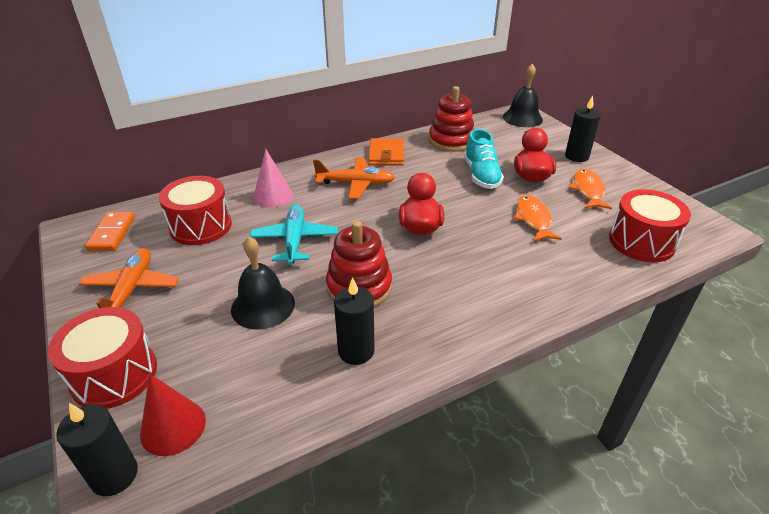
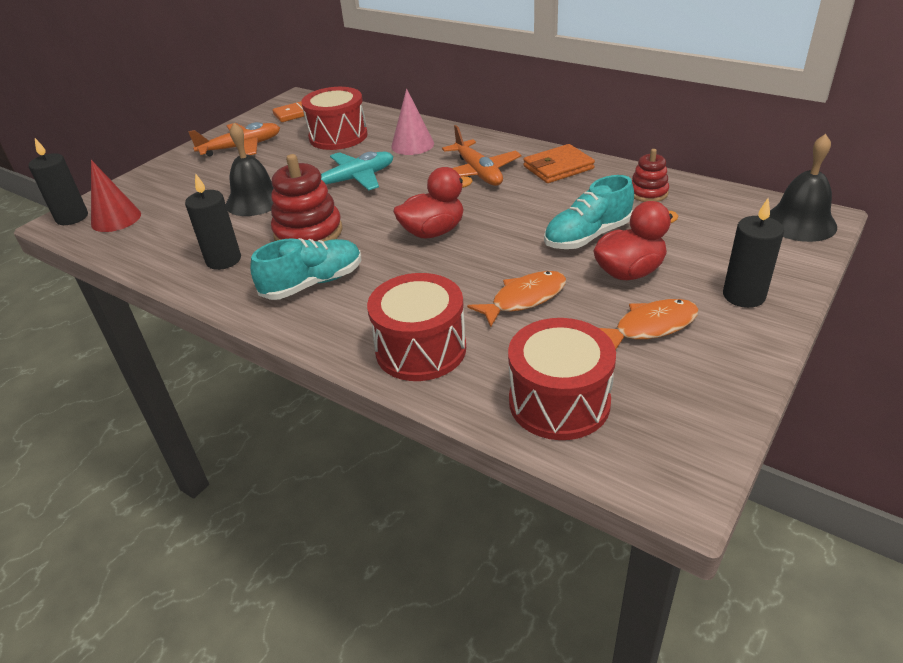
camera: 65 degrees right, 0 degrees up
(114, 374) = (154, 180): red drum -> red drum (421, 349)
(442, 304) = (313, 283): none -> turquoise shoe
(451, 141) = (648, 193): red stacking toy -> red stacking toy, size x0.57

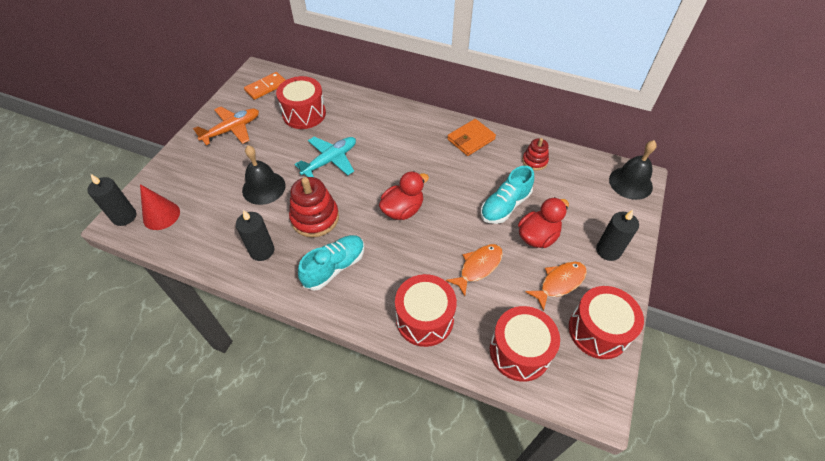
camera: 15 degrees left, 15 degrees up
(412, 145) = (362, 120): pink cone -> none
(478, 173) = (417, 148): orange plane -> none
(702, 390) = (598, 331): none -> red drum

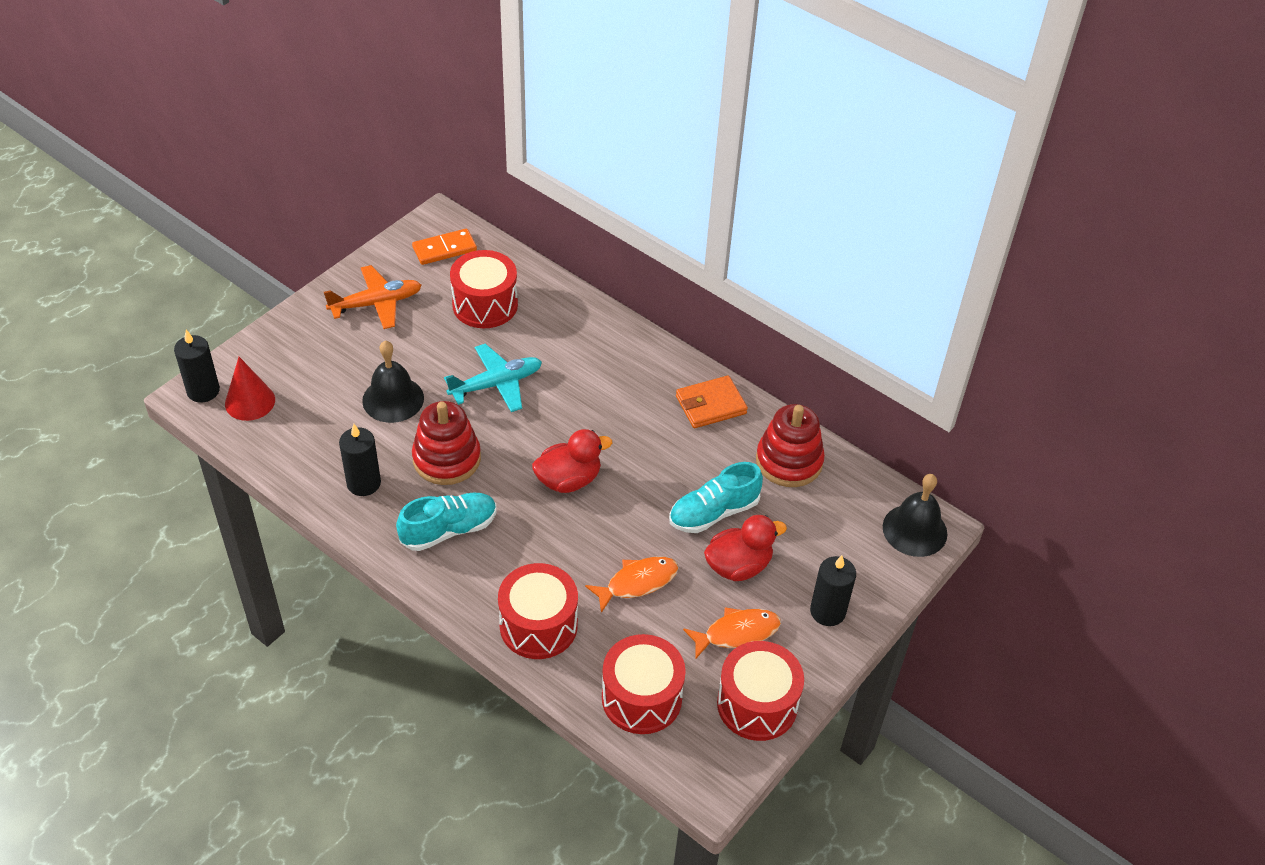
camera: 15 degrees right, 5 degrees down
(534, 161) = (789, 461): red stacking toy -> red stacking toy, size x1.74

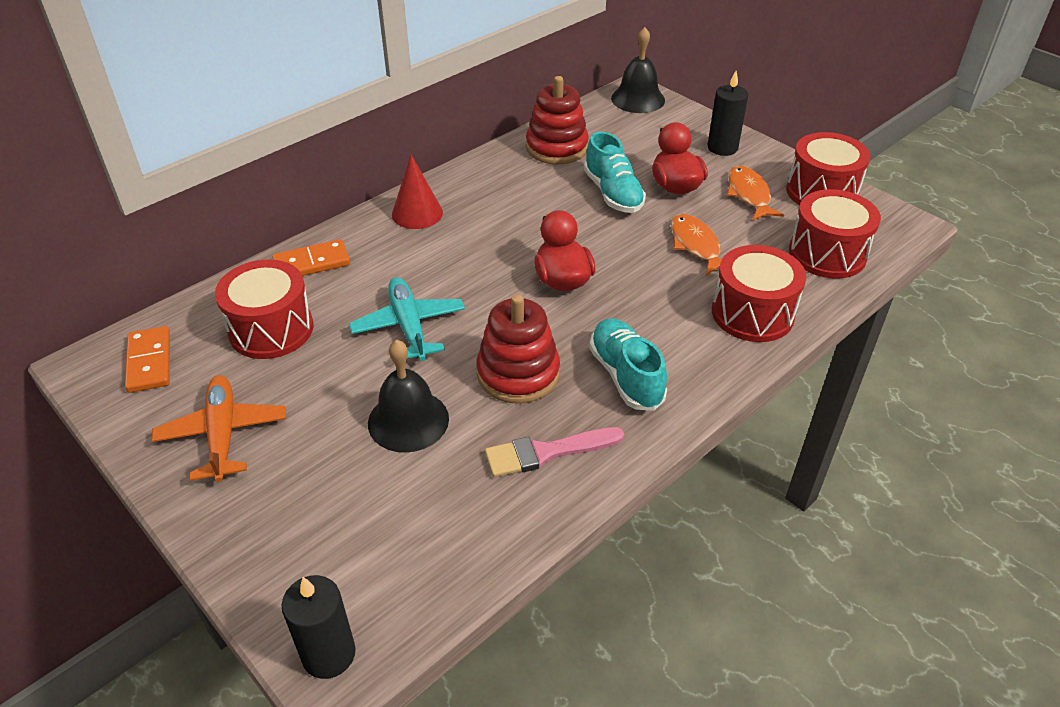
camera: 80 degrees left, 5 degrees down
(250, 401) = (370, 586): red cone -> red cone (417, 213)
(363, 483) = (546, 452): black candle -> pink brush
(568, 311) = (312, 263): none -> orange domino
(710, 405) = (478, 182): orange wallet -> none

